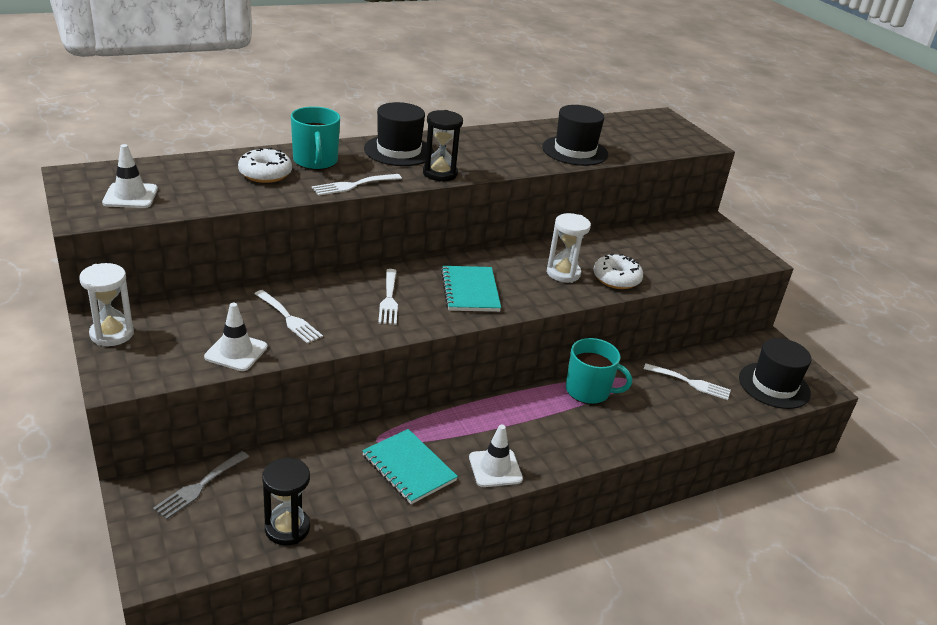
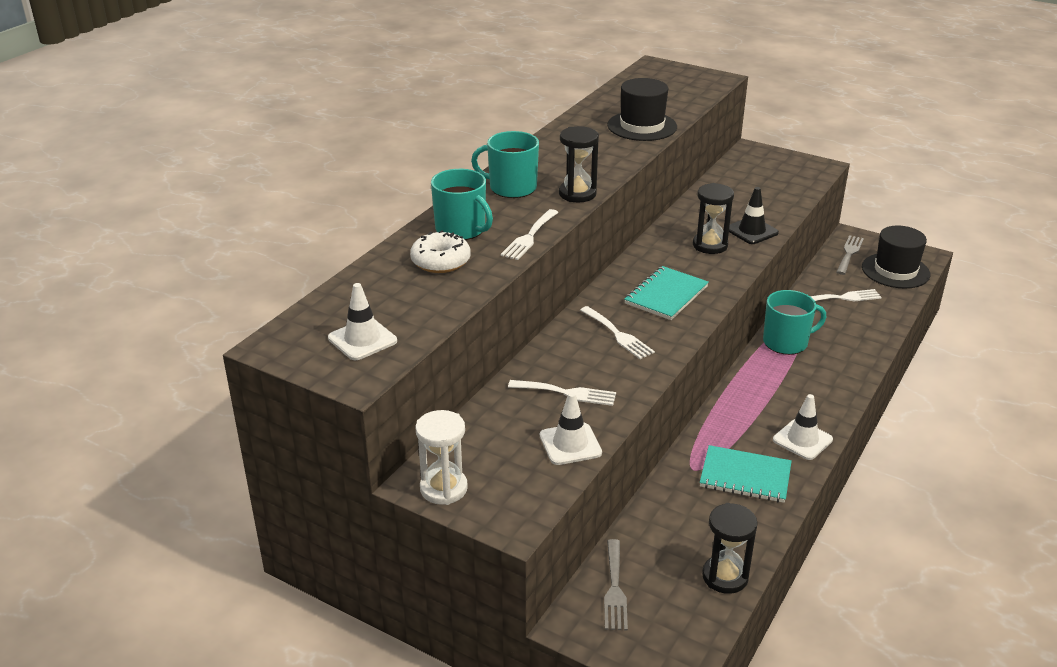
camera: 30 degrees left, 0 degrees up
(399, 151) = (511, 188): black hat -> turquoise mug
(470, 291) = (666, 295): turquoise notebook -> turquoise notebook turned 75 degrees clockwise
(563, 273) = (710, 245): white hourglass -> black hourglass
(616, 279) = (752, 231): white donut -> black traffic cone
(747, 352) = (849, 253): none -> grey fork

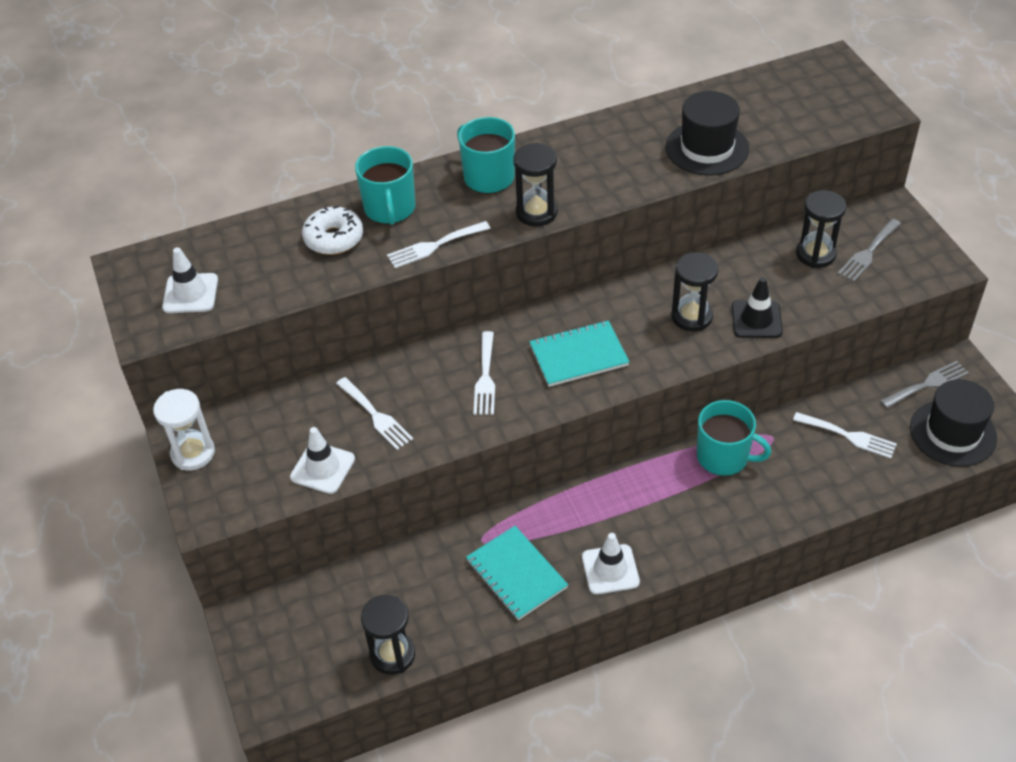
camera: 40 degrees right, 15 degrees up
(614, 589) = (301, 609): grey fork -> grey fork (868, 253)
(739, 186) = (815, 254): none -> black hourglass

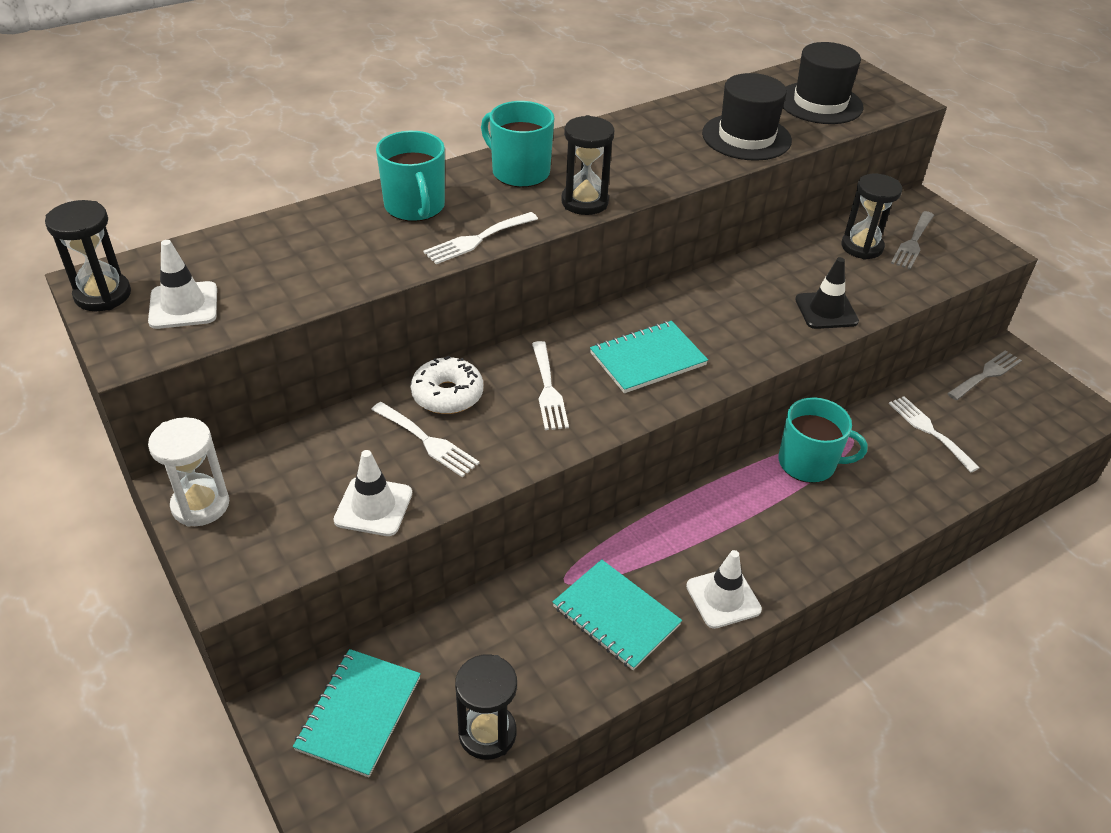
camera: 15 degrees left, 5 degrees down
(299, 627) = (359, 713): none -> turquoise notebook
(334, 238) = (354, 239): white donut -> white donut (447, 395)
(692, 317) = (757, 312): black hourglass -> black hourglass (103, 295)
(849, 436) = (929, 430): white fork -> white fork turned 135 degrees counterclockwise
(953, 433) = (1030, 418): black hat -> black hat (820, 103)

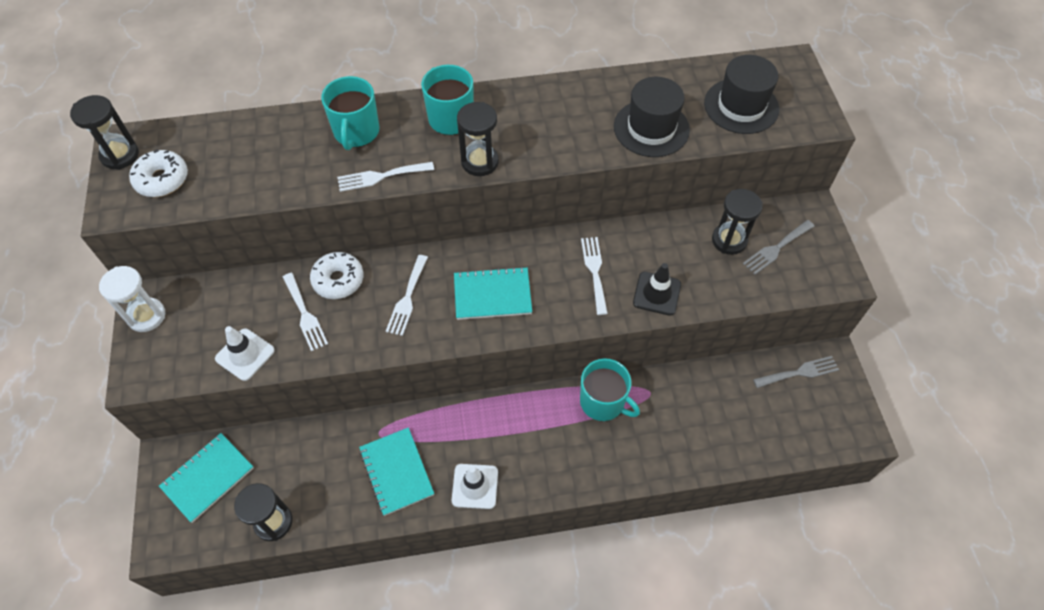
camera: 25 degrees right, 15 degrees up
(183, 306) = (162, 179): white traffic cone -> white donut
(929, 430) = (716, 407): white fork -> white fork (594, 271)

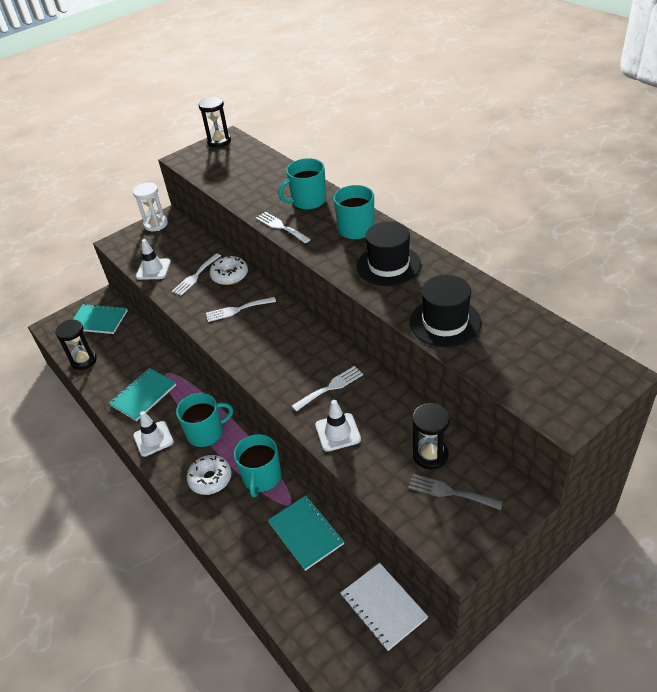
camera: 65 degrees right, 15 degrees down
(162, 179) = (213, 161): white donut -> white donut (210, 479)
(480, 162) = (330, 258): black hourglass -> none
(492, 295) = (269, 346): turquoise notebook -> turquoise notebook (306, 533)
(506, 428) = (206, 433): none -> turquoise mug
(657, 293) = (338, 432): black traffic cone -> white traffic cone
(741, 106) = (526, 362): black hat -> black hat (388, 265)
(799, 372) = (383, 607): grey fork -> white notebook

